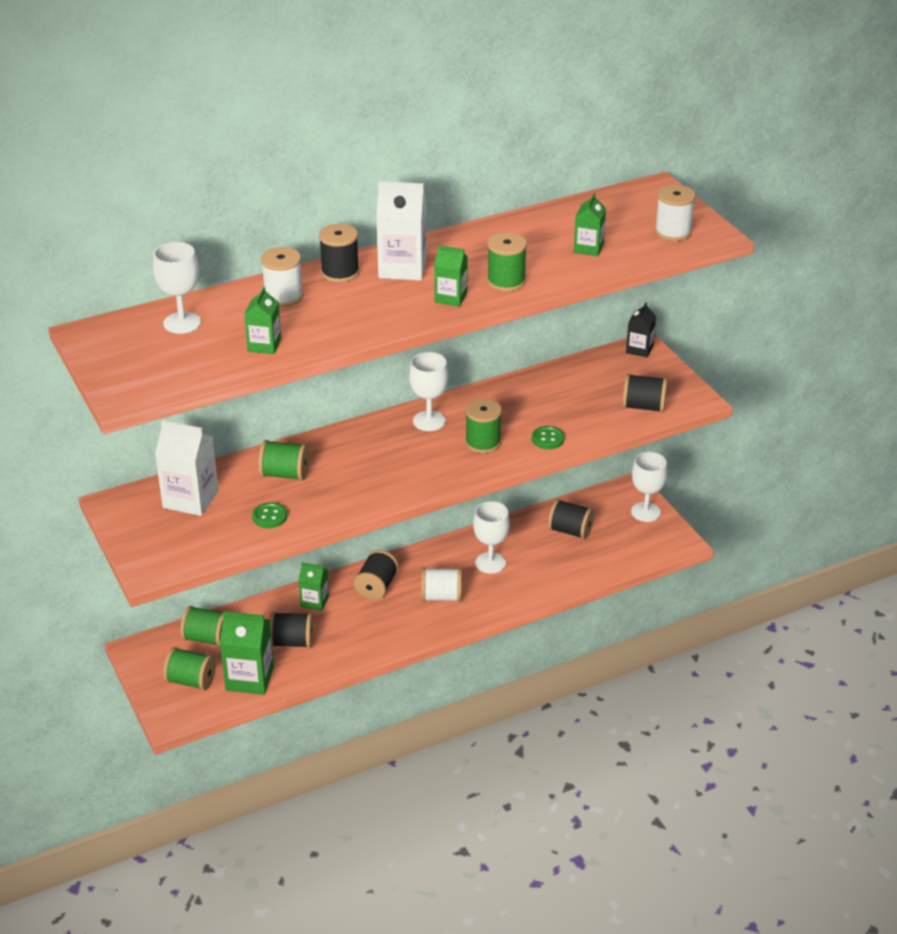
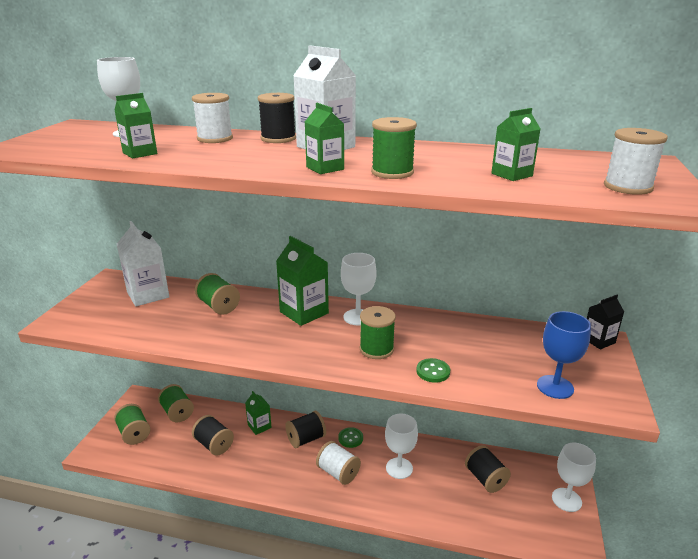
camera: 40 degrees right, 10 degrees down
(249, 678) = (162, 453): green carton -> green carton (304, 312)
(269, 517) = (167, 326): green button -> green button (350, 438)
(643, 407) = (555, 387): black spool -> blue goblet

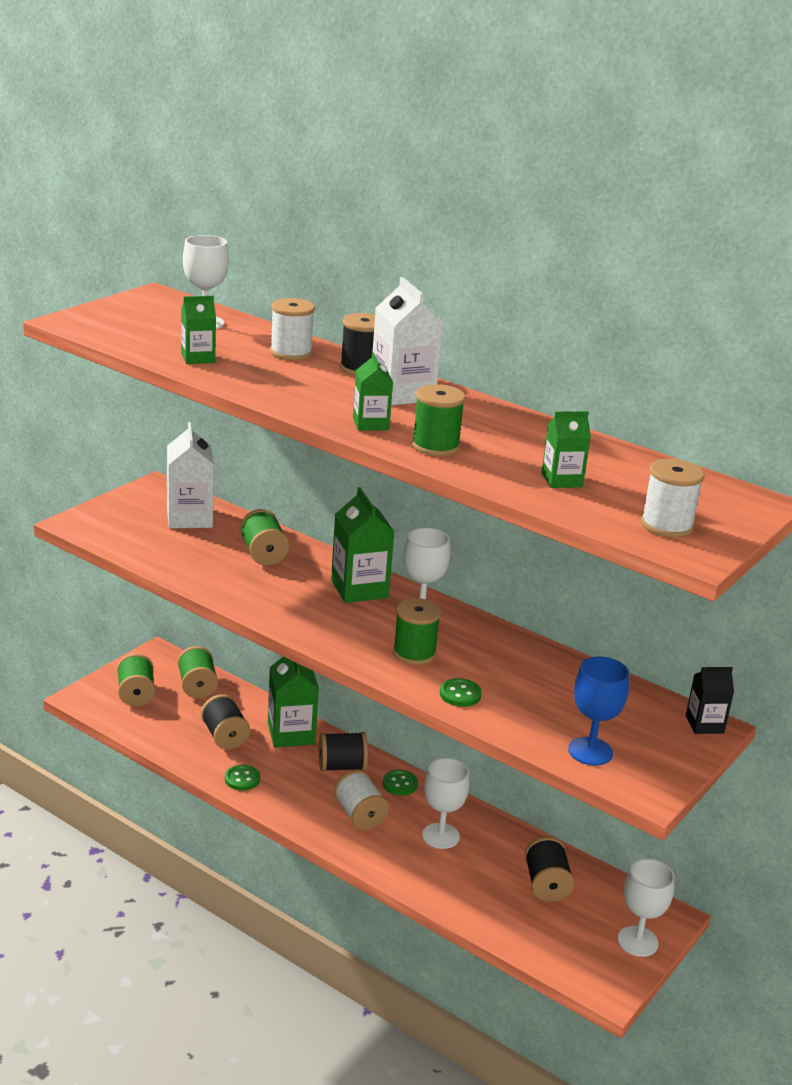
camera: 20 degrees right, 0 degrees up
(242, 475) = (242, 779): none -> green button
(259, 426) = (291, 734): green carton -> green carton, size x1.69

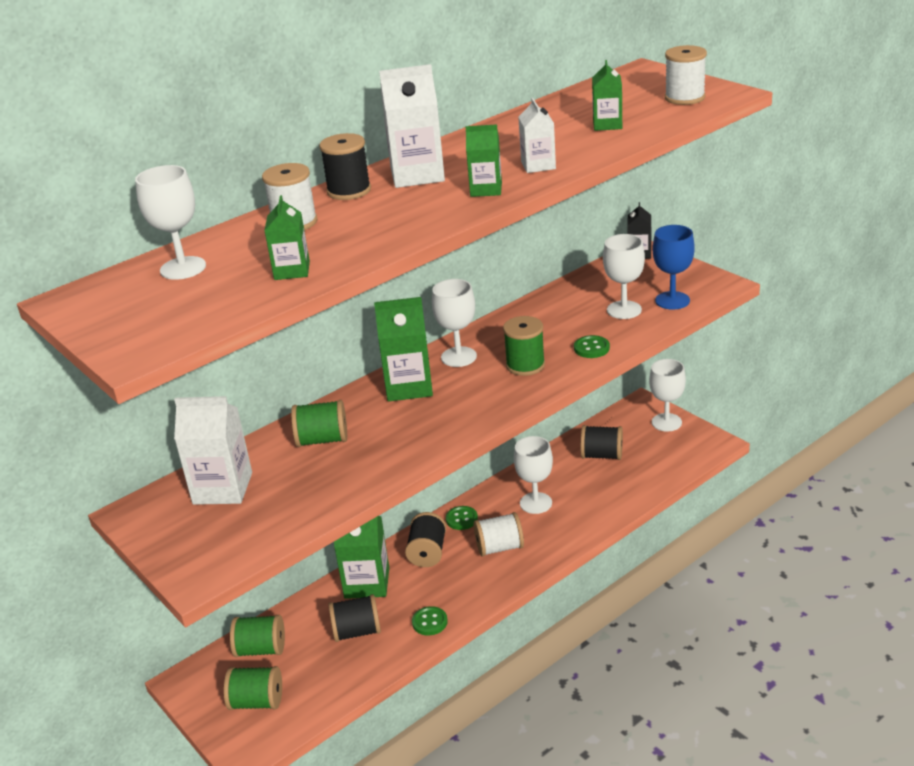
camera: 70 degrees left, 5 degrees up
(435, 446) = (538, 165): green spool -> white carton
(554, 715) = (624, 310): none -> white goblet

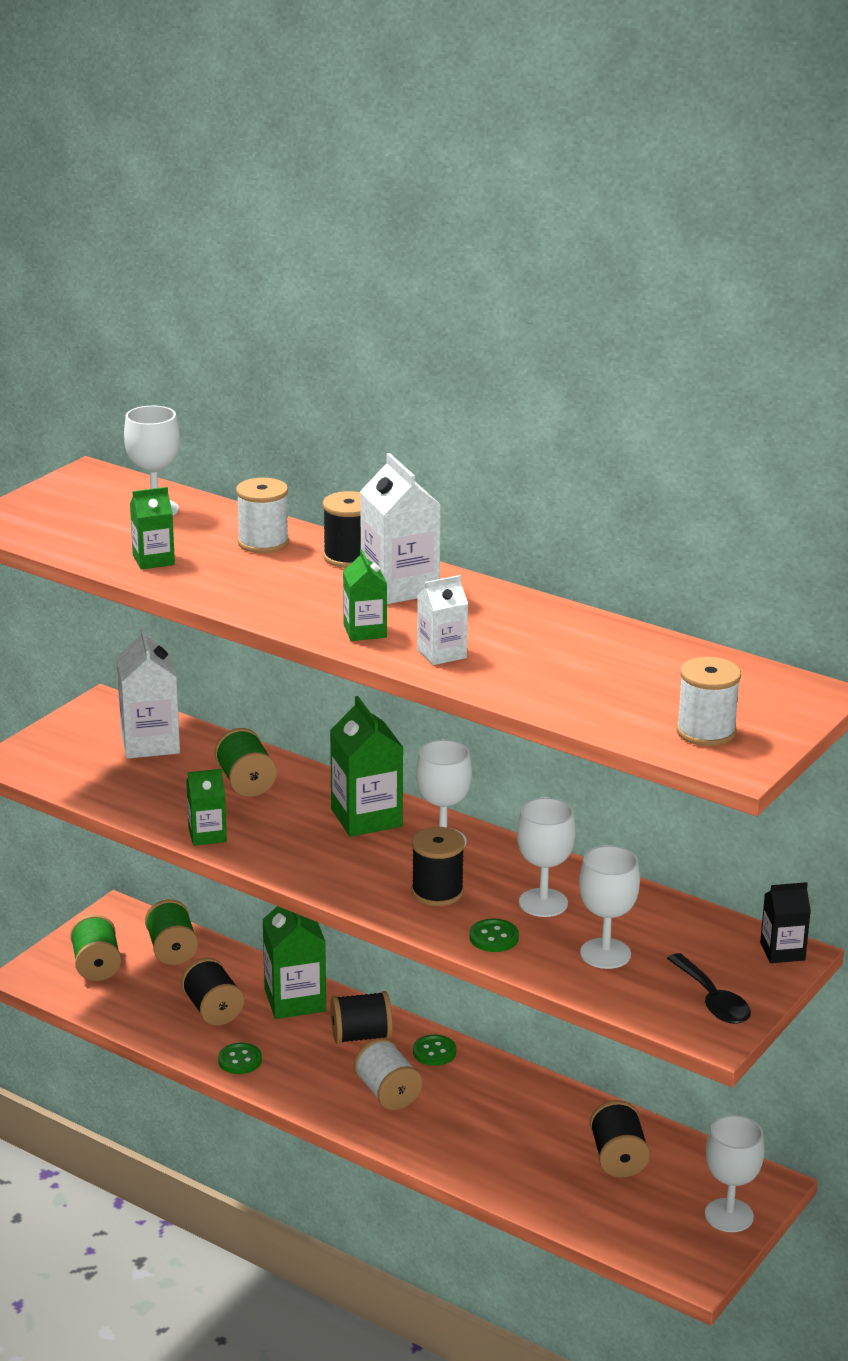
camera: 70 degrees right, 5 degrees down
(525, 365) = (437, 892): green spool -> black spool
(536, 503) = (488, 1110): white goblet -> white goblet (543, 903)
(607, 124) = (587, 685): green carton -> green carton (207, 835)
(672, 300) = (647, 993): blue goblet -> none
(685, 281) = (712, 1000): none -> black spoon

